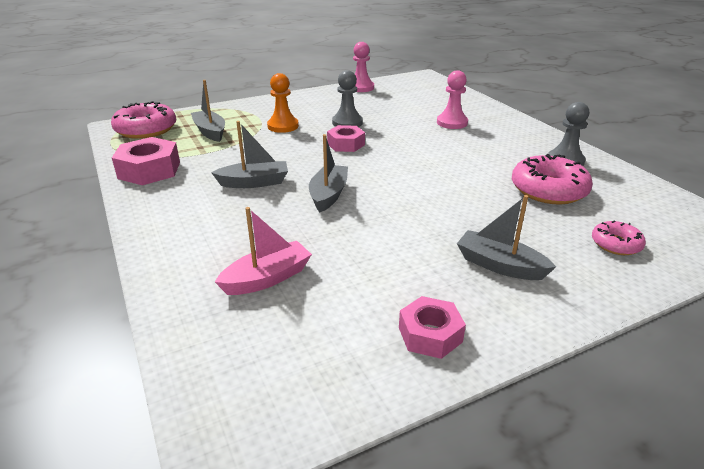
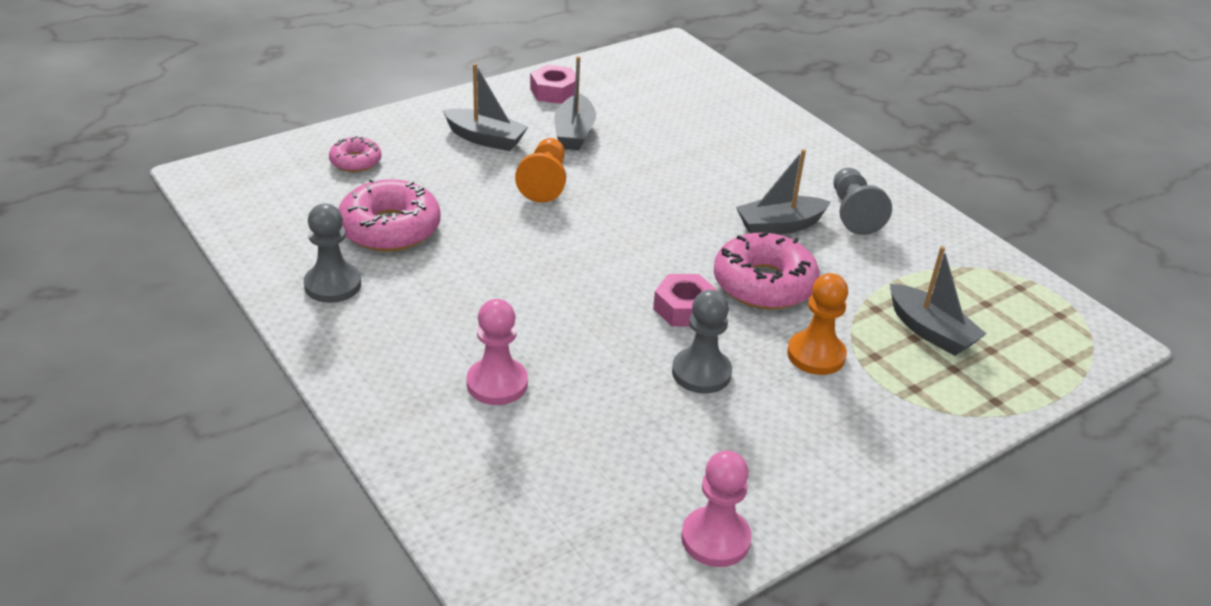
camera: 170 degrees right, 5 degrees up
(146, 129) = (1045, 332): pink donut -> pink donut (764, 284)
(149, 170) = (936, 241): pink nut -> none
(189, 189) = (853, 213): none -> grey pawn
(267, 278) = (697, 123): pink boat -> none
(328, 195) = (676, 211): grey boat -> grey boat (574, 133)
(434, 220) = (544, 182): none -> orange pawn

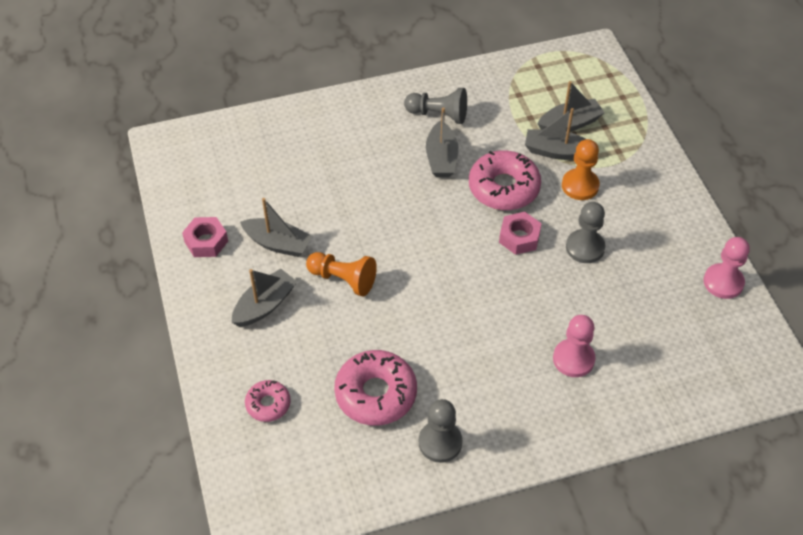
camera: 70 degrees left, 15 degrees up
(865, 324) = (556, 151): none -> grey boat

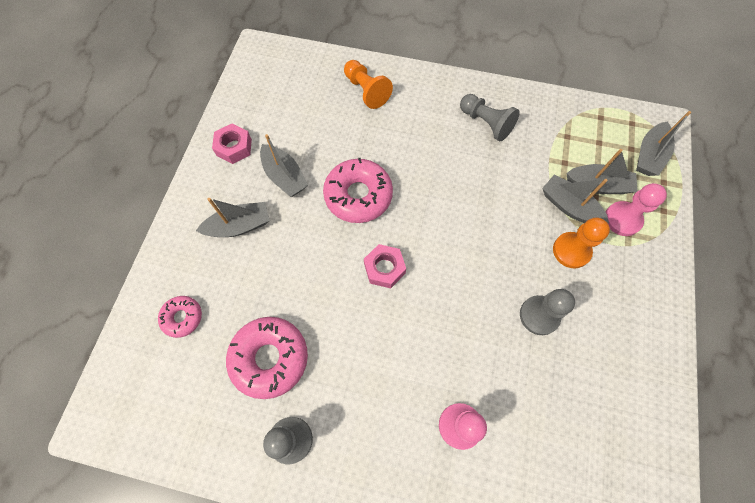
camera: 30 degrees right, 15 degrees up
(343, 279) = (313, 235): orange pawn -> orange pawn (366, 91)
(441, 158) = (463, 164): grey boat -> grey boat (649, 155)
(503, 188) = (500, 218): pink donut -> pink donut (358, 195)
(519, 237) = (485, 274): pink nut -> pink nut (384, 268)
(723, 282) = (656, 427): pink pawn -> pink pawn (622, 219)

